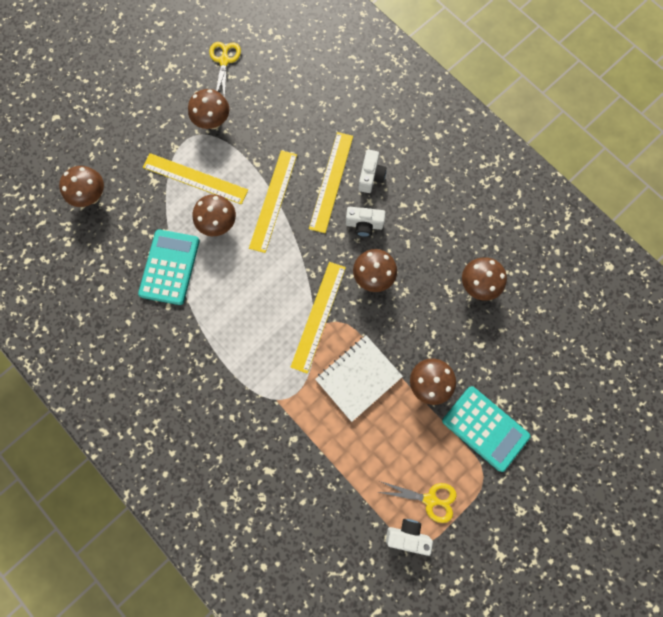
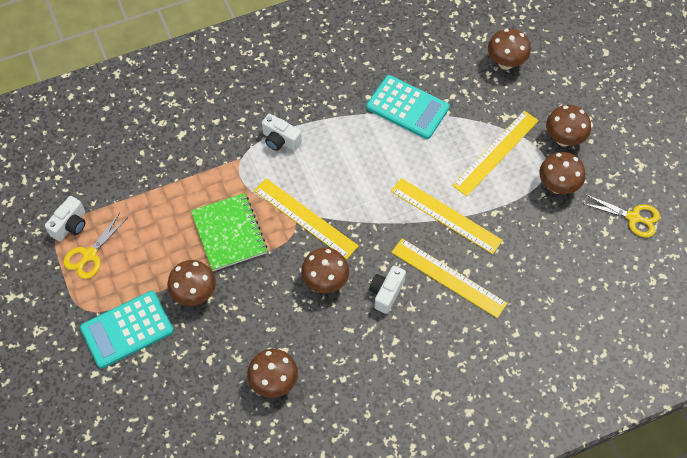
camera: 110 degrees right, 15 degrees down
(218, 224) = (437, 159): brown mushroom -> brown mushroom (564, 139)
(358, 378) = (229, 233): white notebook -> green notebook
(370, 177) = (440, 319): white camera -> white camera (280, 140)

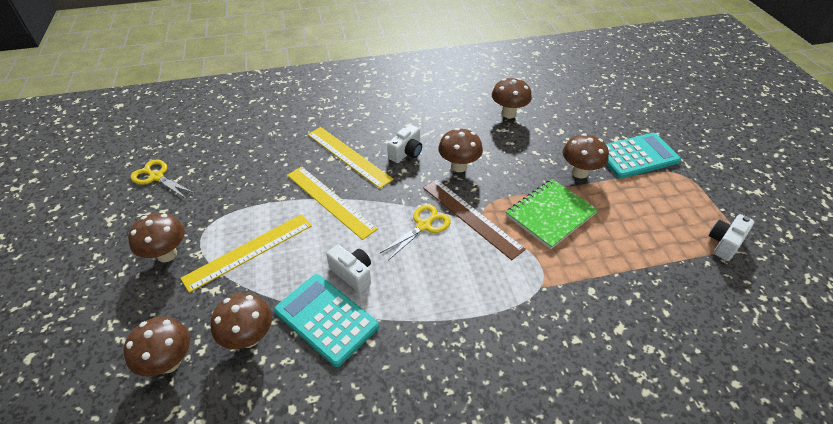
camera: 170 degrees left, 15 degrees down
(89, 255) = (692, 214): yellow scissors -> yellow scissors (423, 226)
(229, 233) = (550, 214): green notebook -> green notebook turned 60 degrees clockwise
(280, 140) = (492, 301): white camera -> white camera (352, 274)
(305, 218) = (471, 217): yellow ruler -> brown ruler
(557, 186) = (206, 211): brown mushroom -> brown mushroom (249, 338)

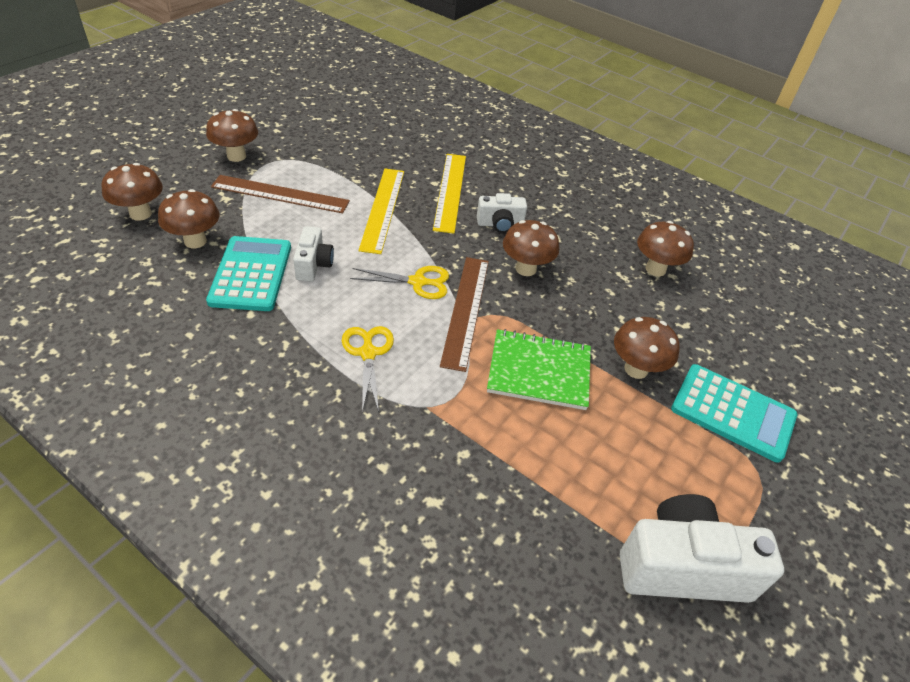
camera: 45 degrees right, 0 degrees up
(156, 177) = (306, 108): yellow scissors -> yellow scissors (368, 353)
(249, 251) = (280, 194): yellow ruler -> brown ruler
(724, 243) = (682, 567): white camera -> white camera, size x1.83

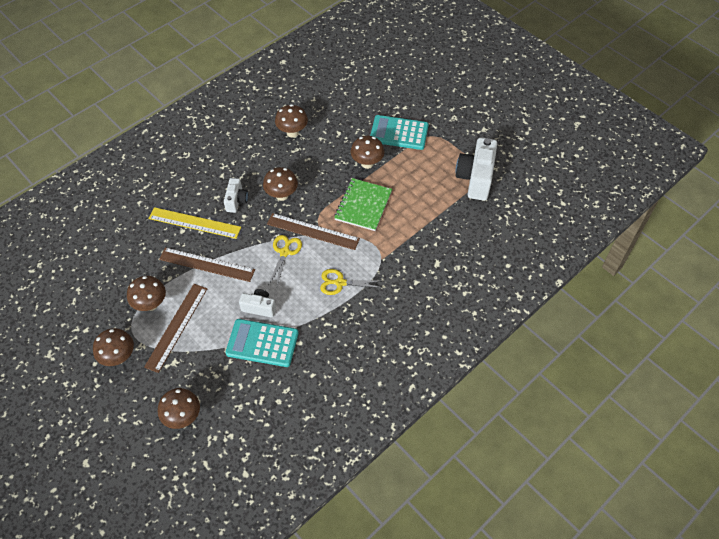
camera: 75 degrees left, 10 degrees up
(195, 241) = (222, 378): brown mushroom -> brown mushroom (151, 304)
(383, 209) = (207, 264): yellow ruler -> brown ruler
(733, 412) = (399, 133): turquoise calculator -> turquoise calculator turned 120 degrees counterclockwise

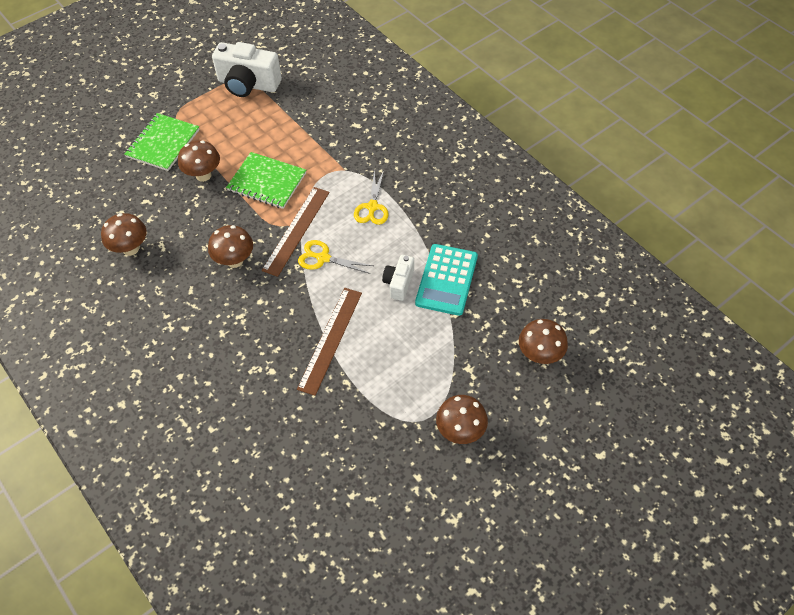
camera: 85 degrees left, 0 degrees up
(151, 304) = (384, 400): brown mushroom -> none
(176, 327) = (419, 368): brown ruler -> none
(194, 223) = (261, 356): yellow ruler -> none
(236, 201) = (233, 309): white camera -> none
(399, 133) = (163, 143): turquoise calculator -> green notebook

